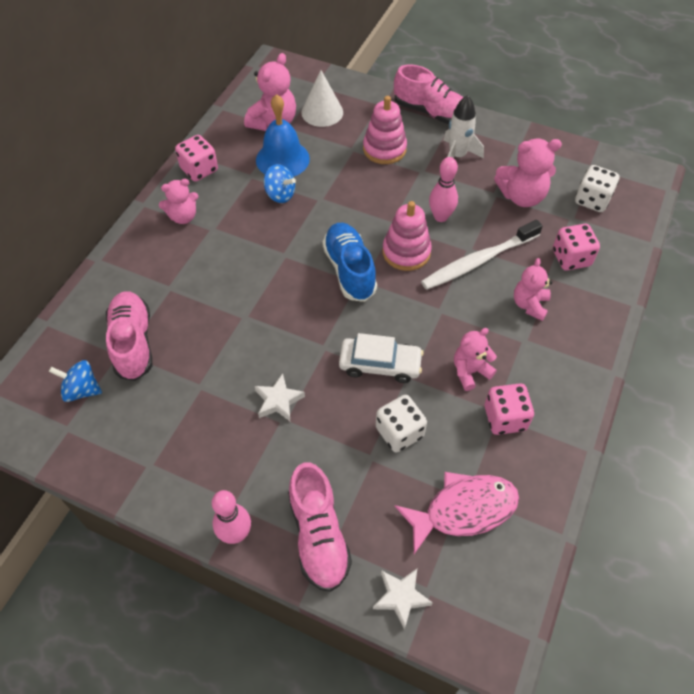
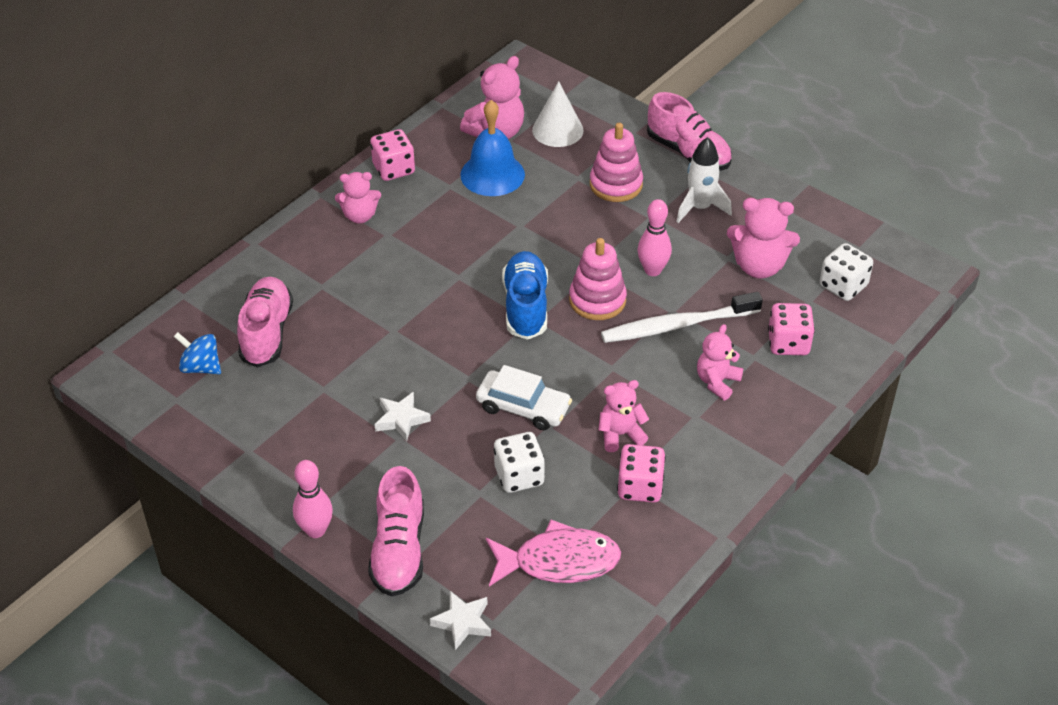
camera: 15 degrees right, 10 degrees down
(280, 195) = (476, 212): blue spinning top -> none

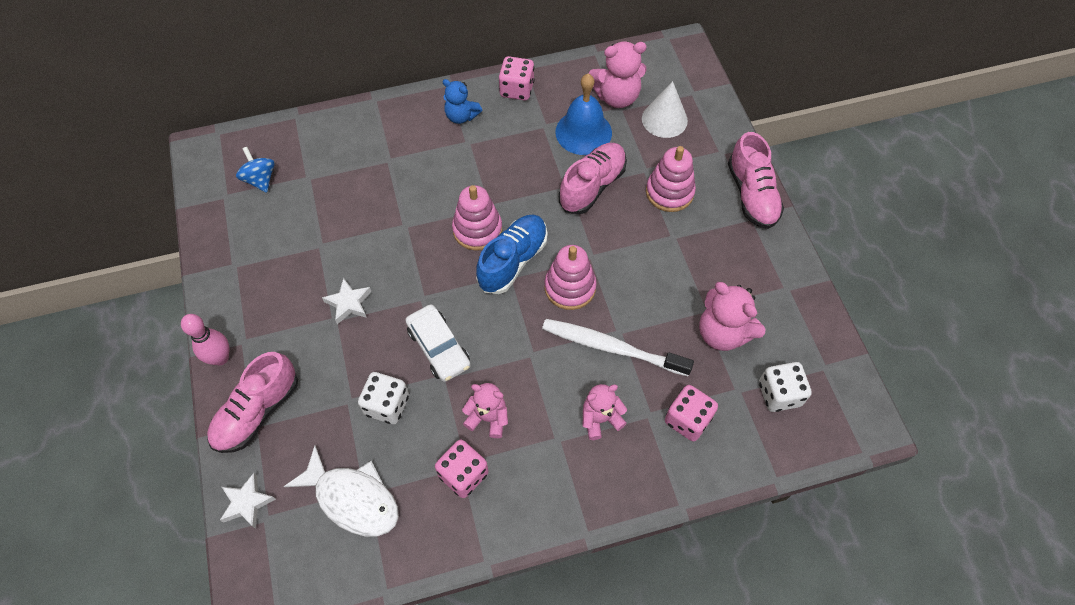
camera: 35 degrees right, 15 degrees up
(266, 333) = (322, 177): pink shoe -> pink shoe (592, 186)
(360, 216) = (461, 116): pink teddy bear -> blue teddy bear
(468, 299) = (477, 230): none -> pink stacking toy
(559, 561) = (352, 498): pink fish -> white fish
(652, 270) = (634, 286): pink bowling pin -> none
(700, 208) = (719, 250): white rocket -> none

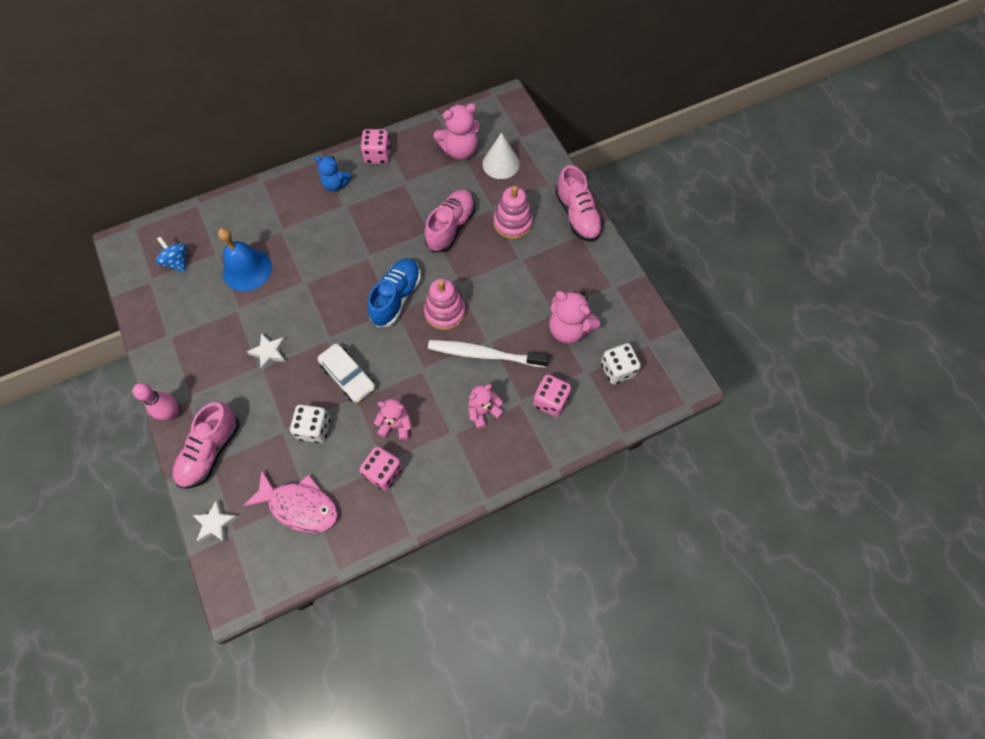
camera: 10 degrees left, 5 degrees up
(352, 498) = (299, 506): white fish -> pink fish
(477, 230) = (364, 276): pink stacking toy -> none
(583, 132) = (437, 183): blue bell -> blue bell (247, 269)

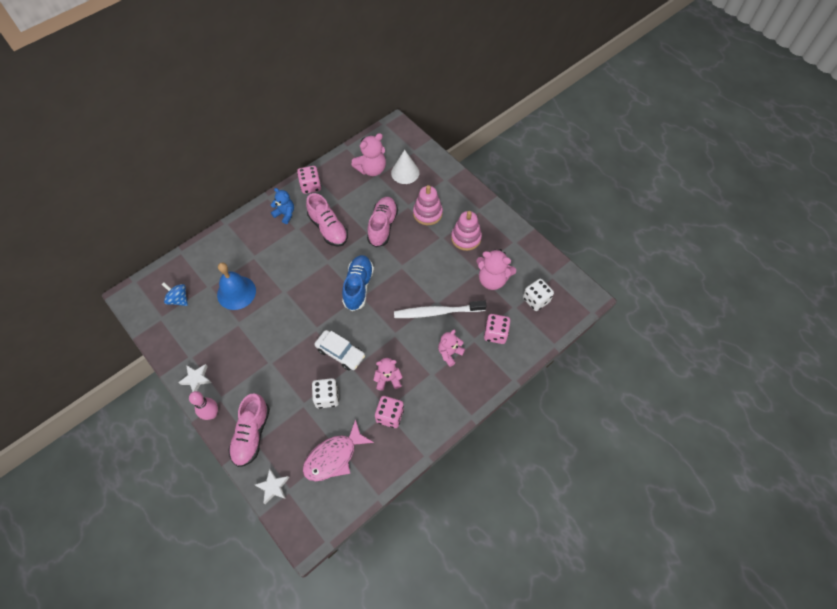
camera: 15 degrees left, 5 degrees down
(269, 352) = (274, 350): white star -> white star (196, 379)
(299, 506) = (334, 457): pink fish -> pink fish turned 135 degrees clockwise
(336, 184) = (285, 214): blue teddy bear -> blue teddy bear turned 150 degrees counterclockwise
(445, 312) = (398, 288): pink stacking toy -> pink stacking toy (466, 238)
(577, 215) = (473, 197): pink shoe -> pink shoe (328, 228)

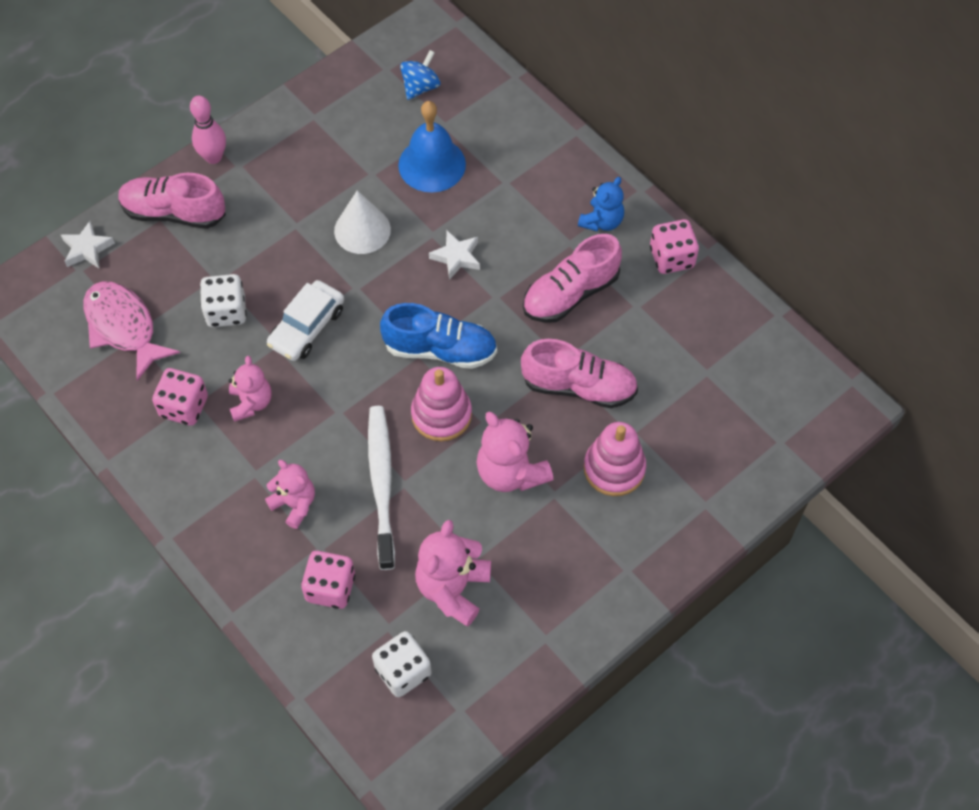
camera: 90 degrees right, 0 degrees up
(196, 379) = (275, 130): white star -> white star (456, 257)
(371, 169) = (723, 362): pink teddy bear -> pink teddy bear (511, 472)
(405, 172) = (719, 425): white cone -> white cone (362, 230)
(466, 238) = (554, 541): pink stacking toy -> pink stacking toy (441, 414)

